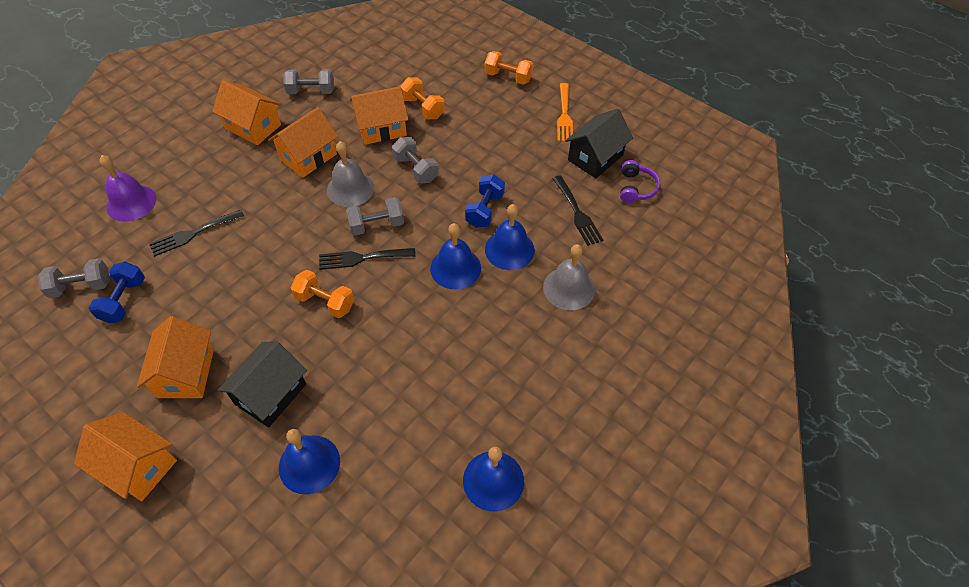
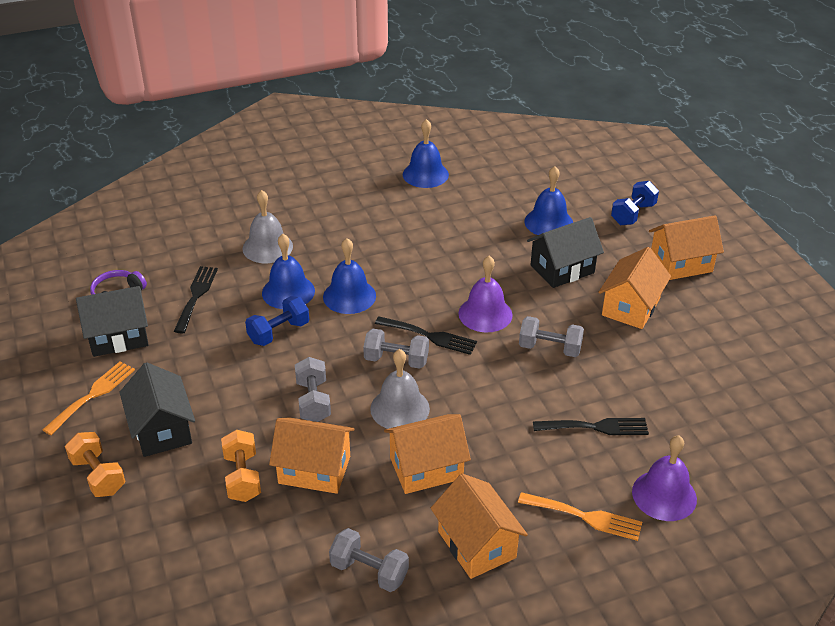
camera: 150 degrees left, 15 degrees down
(81, 286) = (727, 417): grey dumbbell -> grey dumbbell (549, 348)
(124, 300) = (682, 386): blue dumbbell -> blue dumbbell (633, 214)
(138, 466) = (681, 264): orange house -> orange house turned 75 degrees counterclockwise
(186, 168) = (585, 517): none -> orange fork
(325, 302) = (485, 314): orange dumbbell -> purple bell
(498, 113) = (161, 430): none -> black house

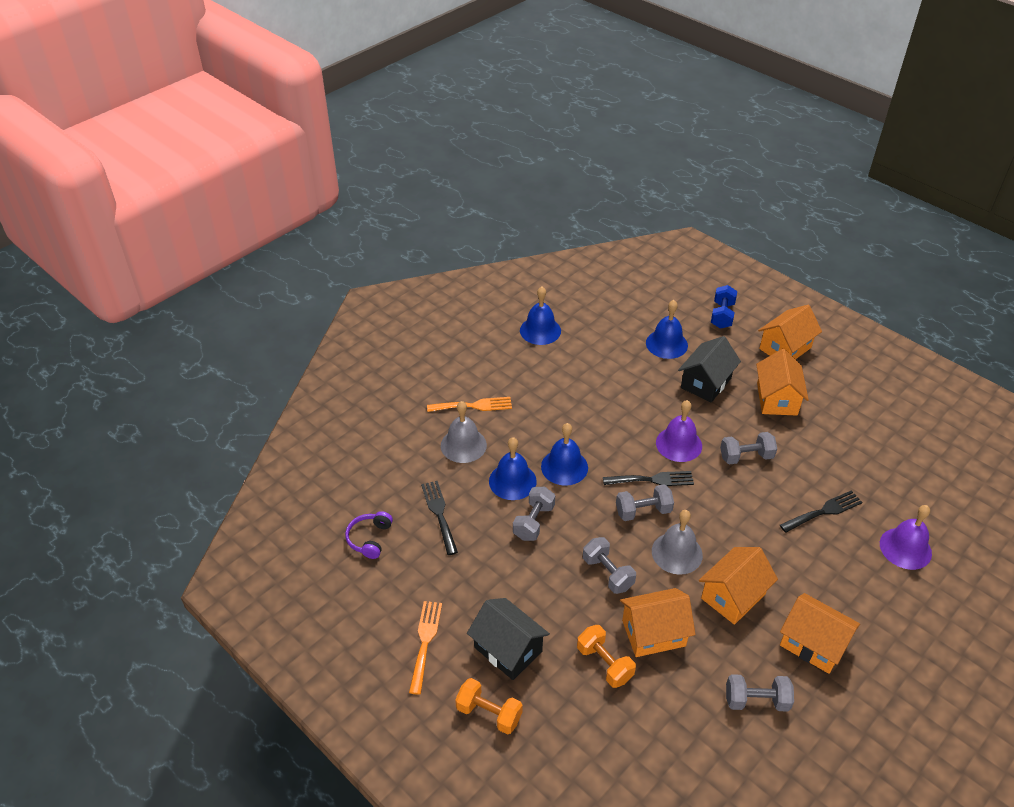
camera: 25 degrees left, 5 degrees up
(118, 337) = (403, 578): black house -> none
(278, 332) = (533, 522): blue dumbbell -> grey dumbbell
(585, 517) = (868, 588): orange fork -> orange fork (474, 406)

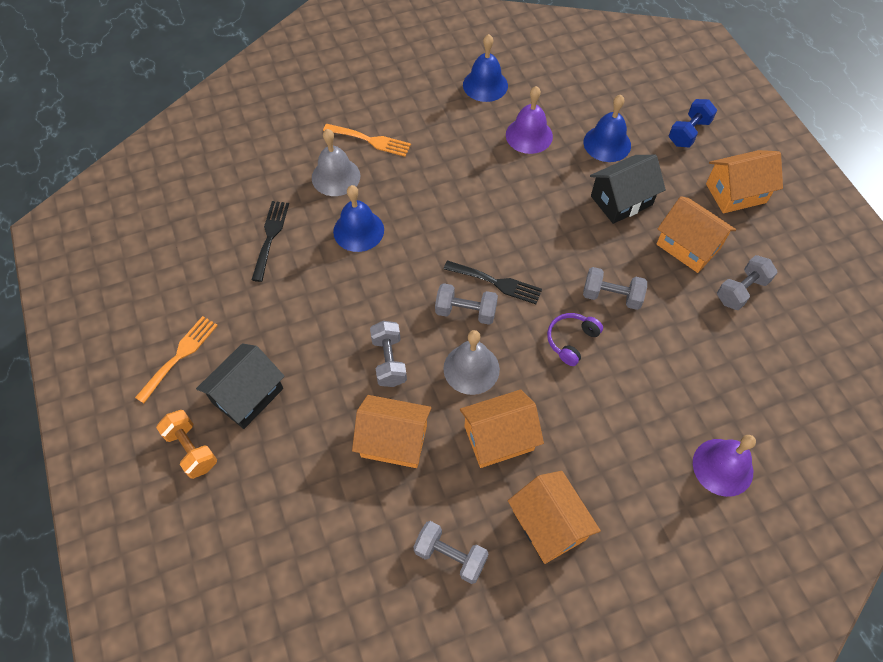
camera: 25 degrees right, 15 degrees up
(370, 538) = (194, 236): purple headphones -> purple headphones (571, 341)
(508, 649) = (247, 395): black house -> black house turned 60 degrees clockwise
(533, 522) = (352, 279): grey dumbbell -> grey dumbbell (741, 290)
(564, 467) = (417, 235): blue bell -> none
(604, 663) = (327, 450): orange dumbbell -> none
(679, 444) = (549, 255): purple bell -> purple bell (529, 135)
(777, 399) = (688, 246): orange house -> orange house turned 75 degrees counterclockwise
(824, 511) = (657, 389): black fork -> none

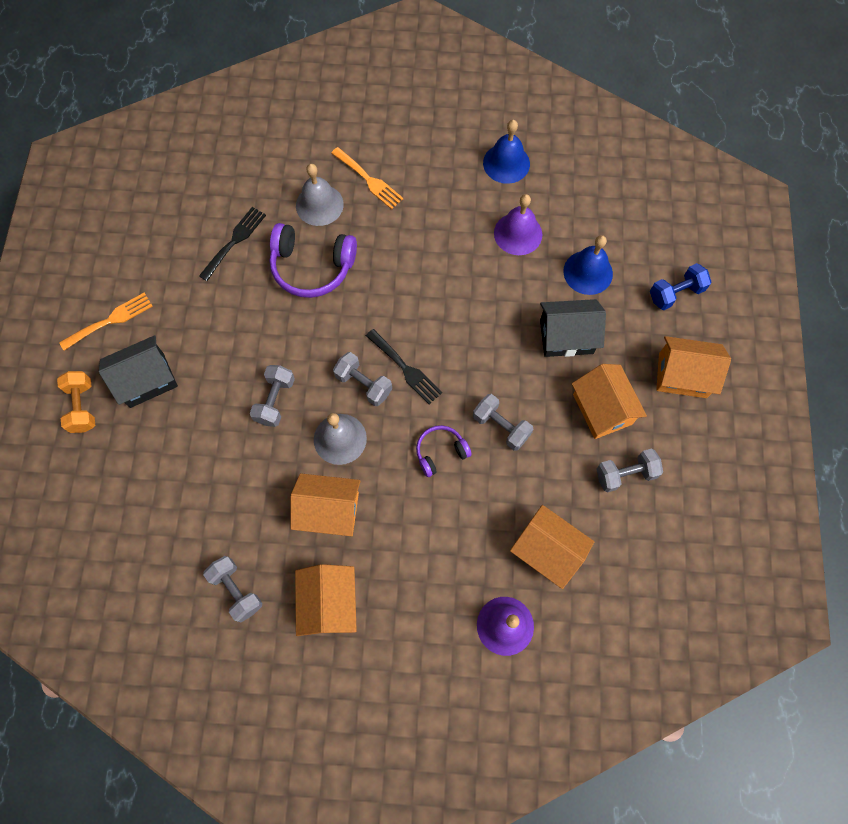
camera: 25 degrees right, 10 degrees up
(358, 230) = (312, 266): blue bell -> purple headphones
(394, 440) = (243, 473): orange house -> orange house (547, 551)

